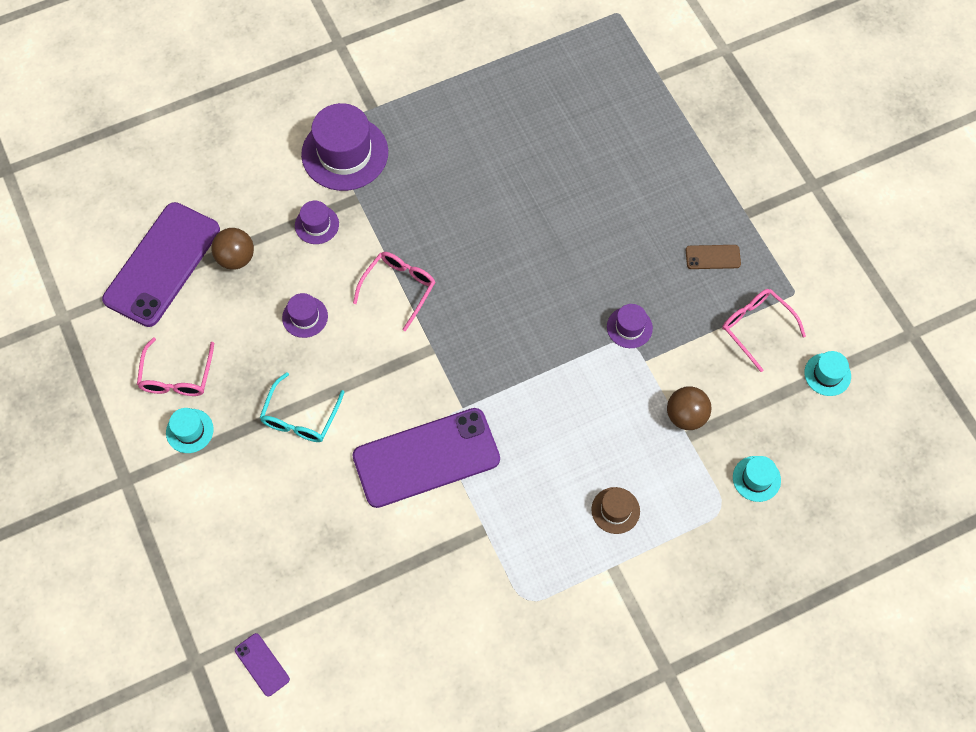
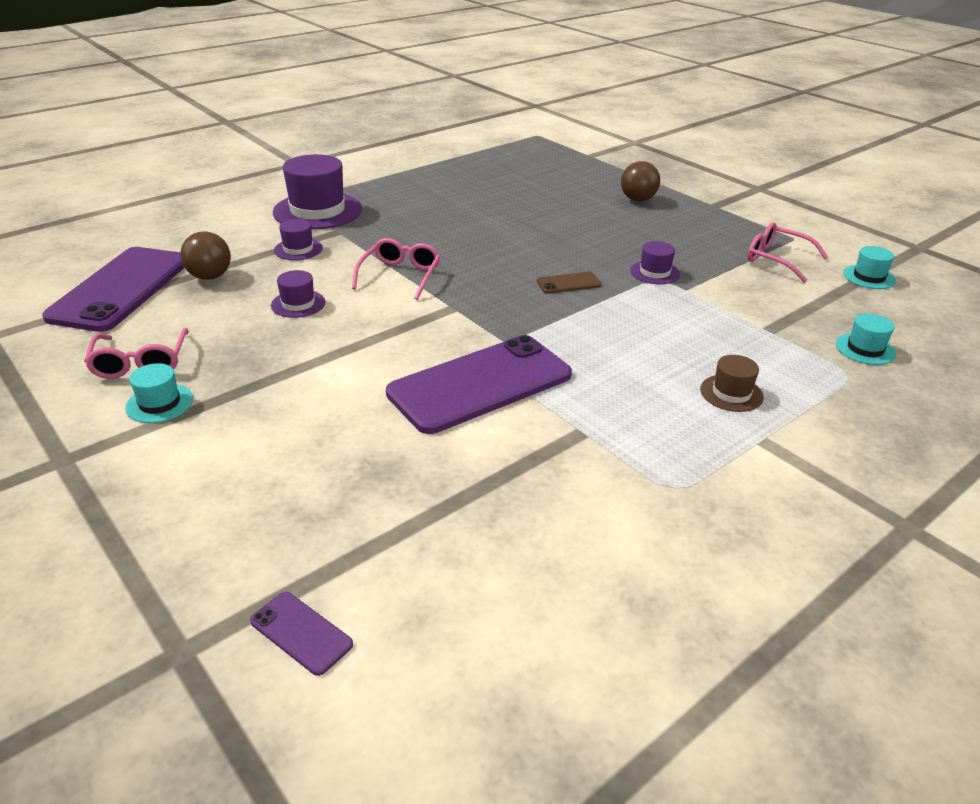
camera: 15 degrees left, 30 degrees down
(300, 417) = (309, 374): turquoise glasses -> none
(686, 416) = (755, 318): brown ball -> brown ball (638, 199)
(713, 257) = (703, 228): brown phone -> brown phone (569, 283)

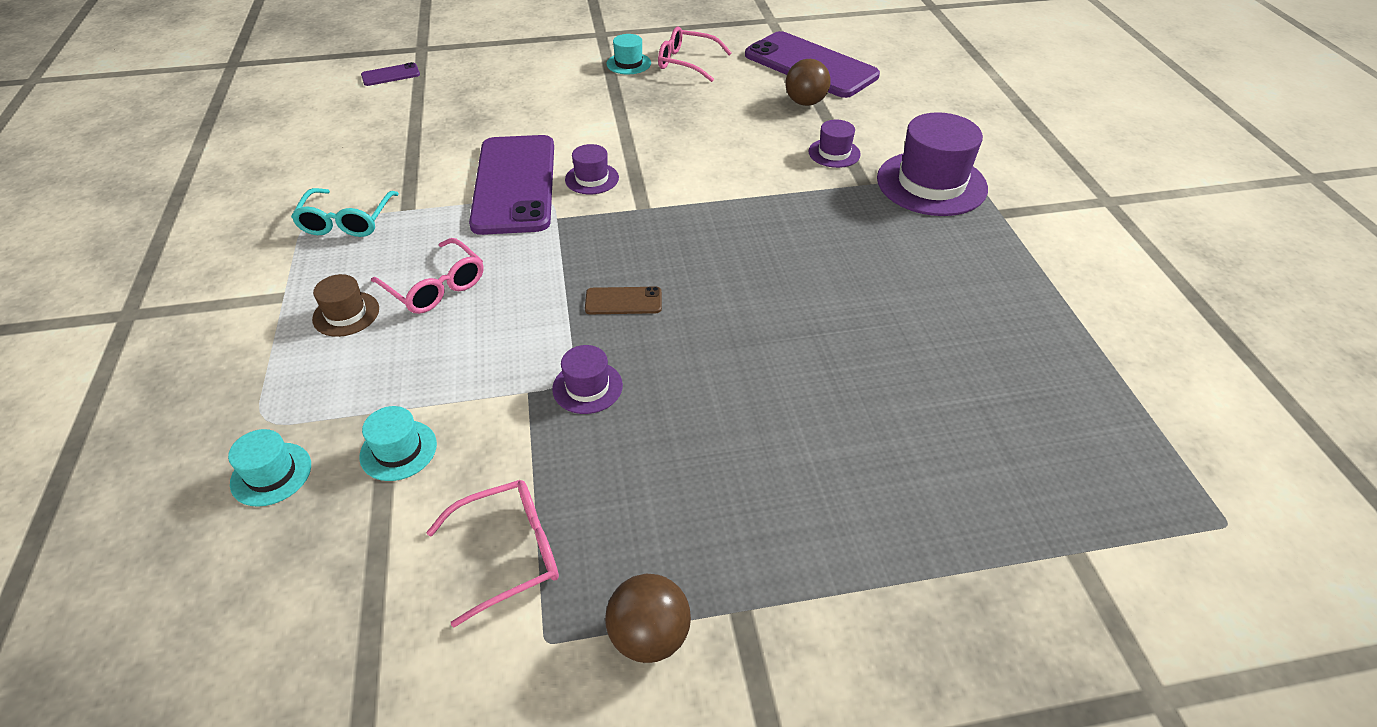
camera: 120 degrees right, 10 degrees up
(298, 304) = (720, 133): purple hat -> purple hat (592, 179)
(400, 275) = (732, 196): pink glasses -> pink glasses (436, 287)
(569, 283) = (623, 301): brown phone -> brown phone turned 75 degrees clockwise
(638, 199) = (823, 505): brown ball -> brown ball (649, 636)
(641, 462) = (346, 222): none -> turquoise glasses
(869, 277) = (364, 641): turquoise hat -> turquoise hat (398, 450)

